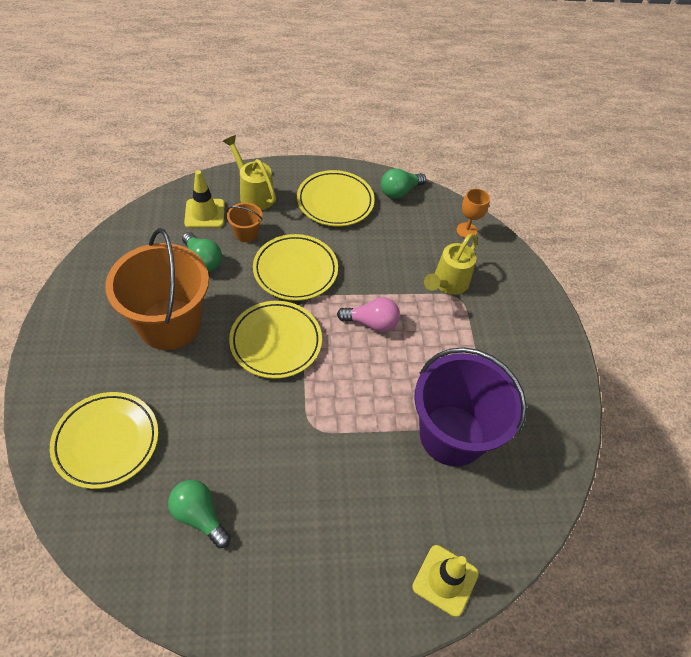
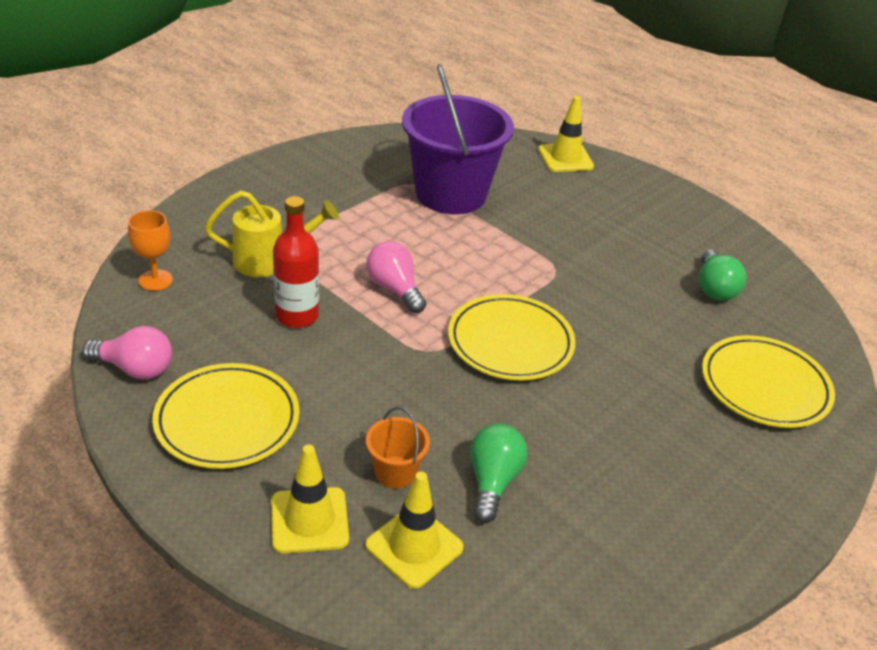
camera: 130 degrees left, 15 degrees down
(170, 324) = (608, 440): orange bucket -> none
(253, 194) = (309, 520): yellow watering can -> yellow traffic cone
(295, 270) = (397, 386): yellow plate -> none
(387, 266) = (297, 316): none -> red bottle
(399, 192) = (135, 369): green light bulb -> pink light bulb

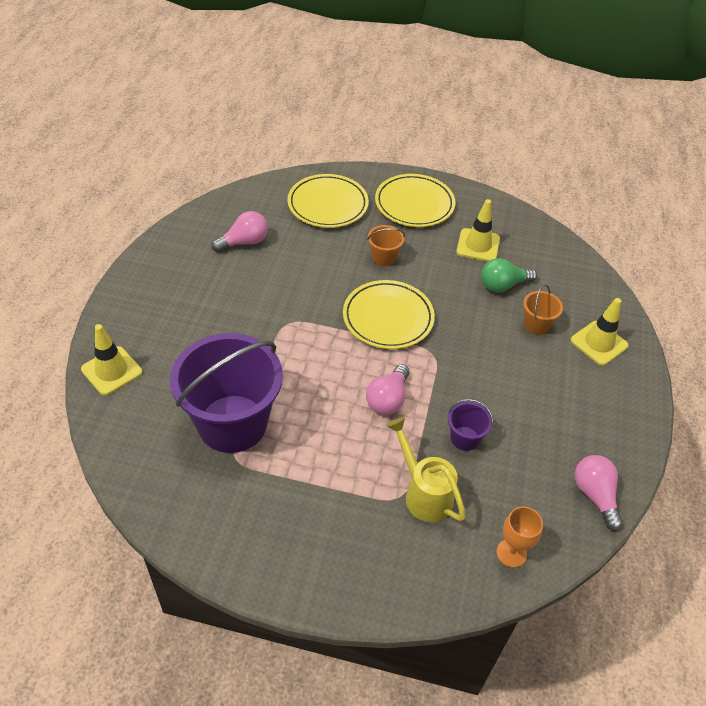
camera: 120 degrees left, 10 degrees up
(227, 421) = (580, 417): yellow plate -> yellow plate (414, 204)
(297, 316) = (464, 438): red bottle -> purple bucket
(414, 546) = (570, 298): yellow traffic cone -> yellow traffic cone (478, 245)
(622, 389) = (384, 258): none -> orange bucket
(714, 288) = (244, 242): green light bulb -> pink light bulb

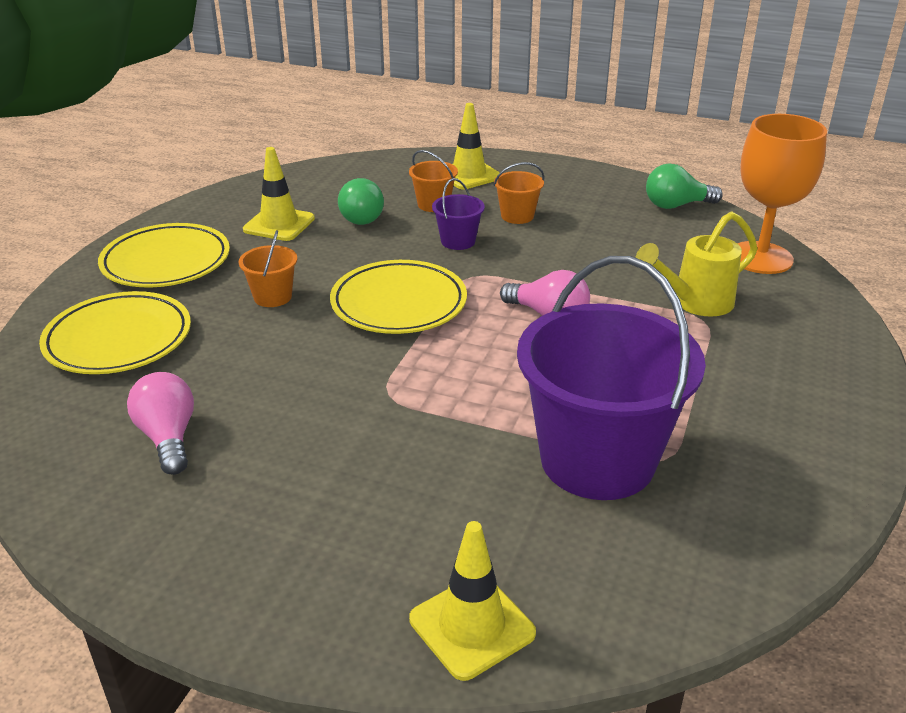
camera: 80 degrees left, 15 degrees down
(464, 438) = (609, 268): purple bucket -> purple bucket (458, 241)
(511, 553) = (760, 258): orange goblet -> orange goblet, size x1.85
(534, 378) = (517, 216): none -> orange bucket
(595, 495) = (676, 205): pink light bulb -> green light bulb

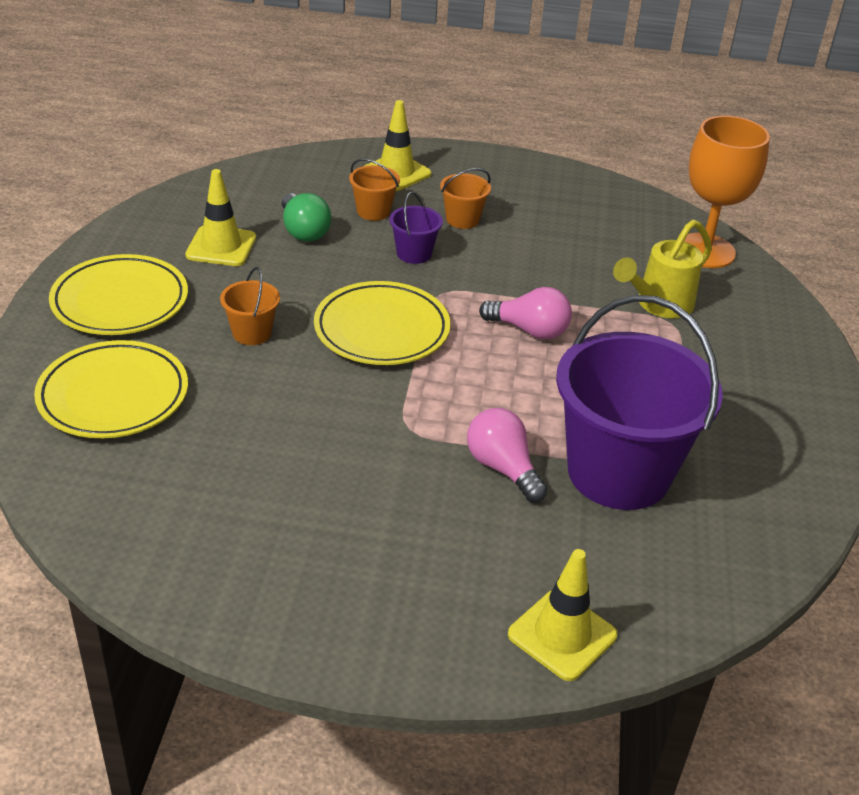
camera: 15 degrees left, 5 degrees up
(168, 438) = (216, 495): pink light bulb -> pink light bulb (502, 468)
(676, 205) = (612, 196): green light bulb -> none

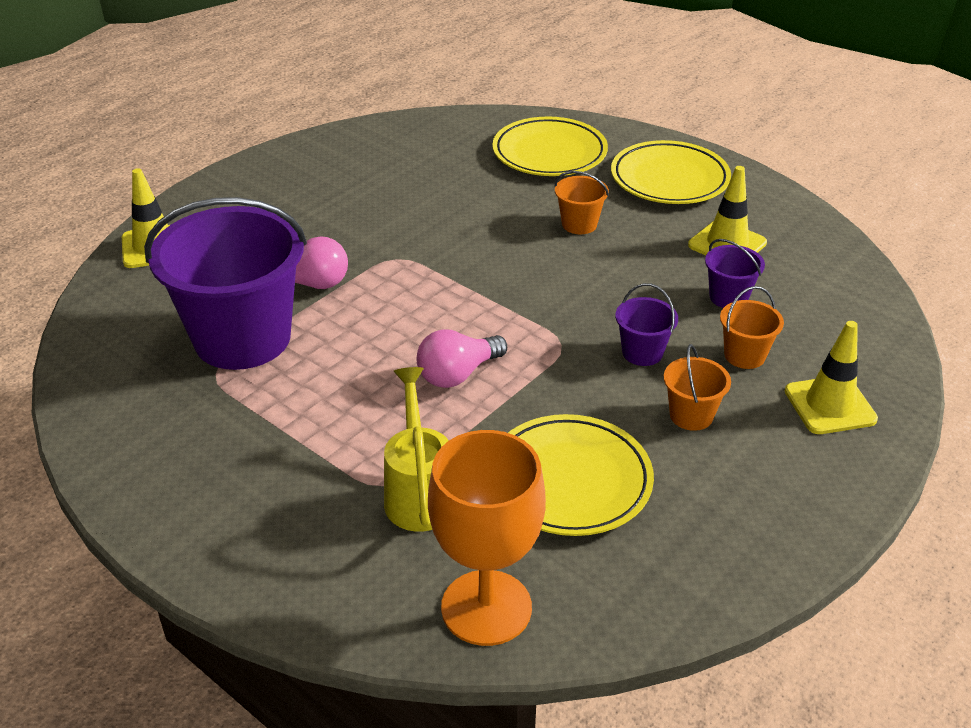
camera: 125 degrees right, 0 degrees up
(303, 231) = (728, 297): green light bulb -> purple bucket
(382, 329) = (531, 288): yellow plate -> yellow plate (569, 481)

